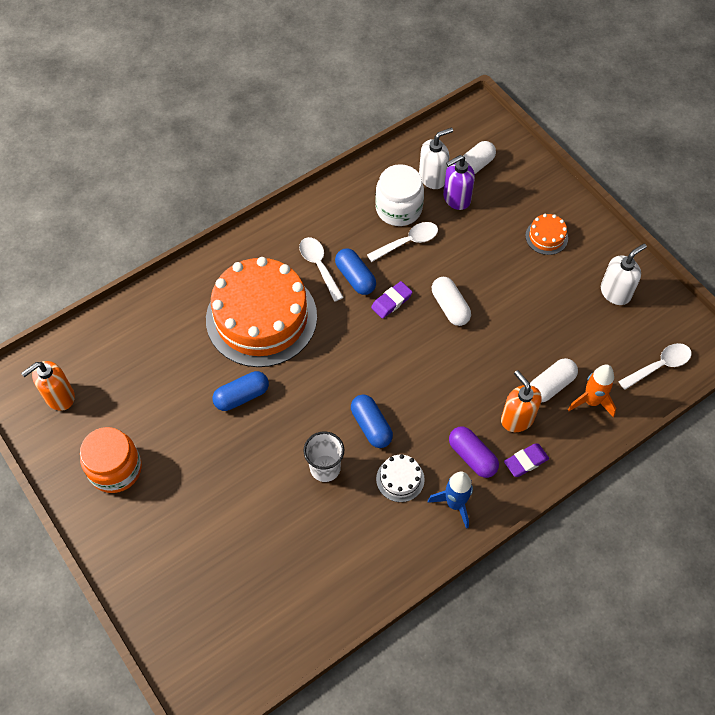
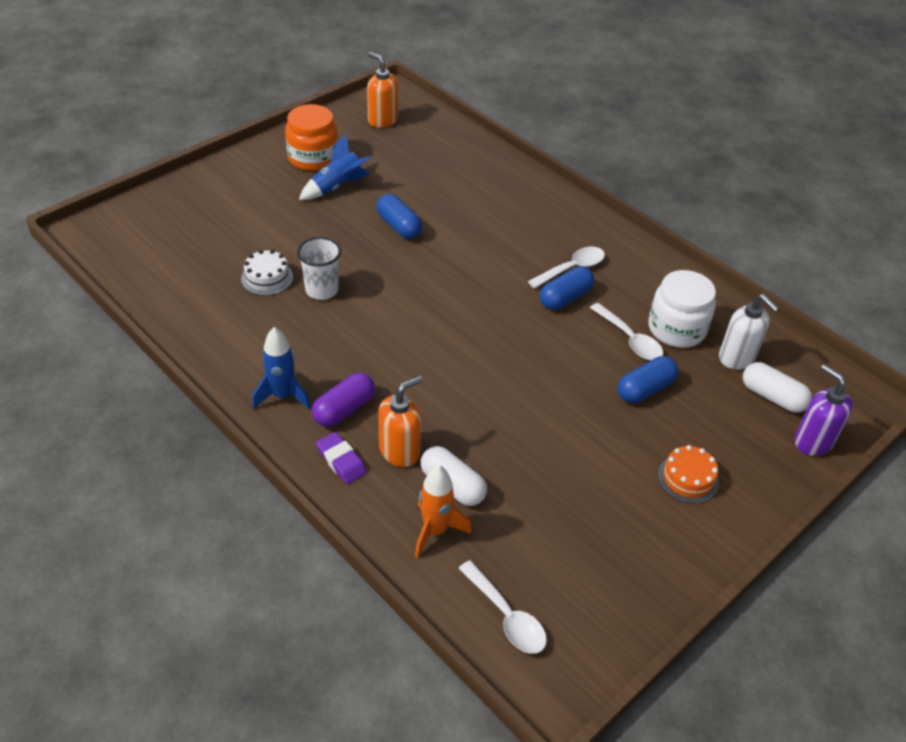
camera: 80 degrees right, 15 degrees down
(171, 448) = (337, 187): none -> blue rocket
(261, 318) = (494, 231): orange cake -> none
(371, 426) = (375, 321): blue capsule -> blue capsule (645, 389)
(391, 301) = (541, 329): purple eraser -> none
(400, 479) = (312, 348): white cake -> white cake (267, 278)
(450, 307) = (547, 382): white capsule -> none
(456, 198) = (714, 382): purple soap dispenser -> purple soap dispenser (812, 441)
(615, 292) = (619, 561): white soap dispenser -> none

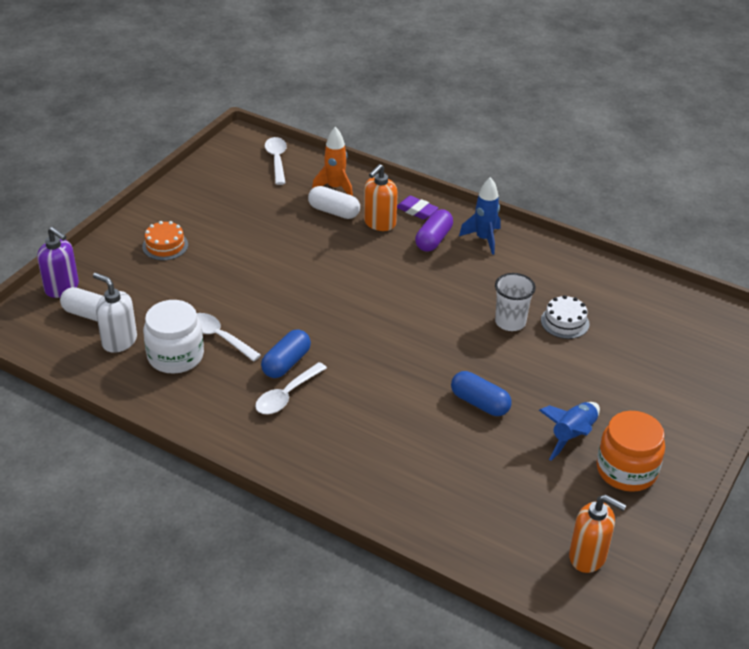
camera: 165 degrees right, 5 degrees down
(506, 616) = (277, 160): white spoon -> white spoon turned 45 degrees clockwise
(645, 389) = (202, 299): blue capsule -> none

